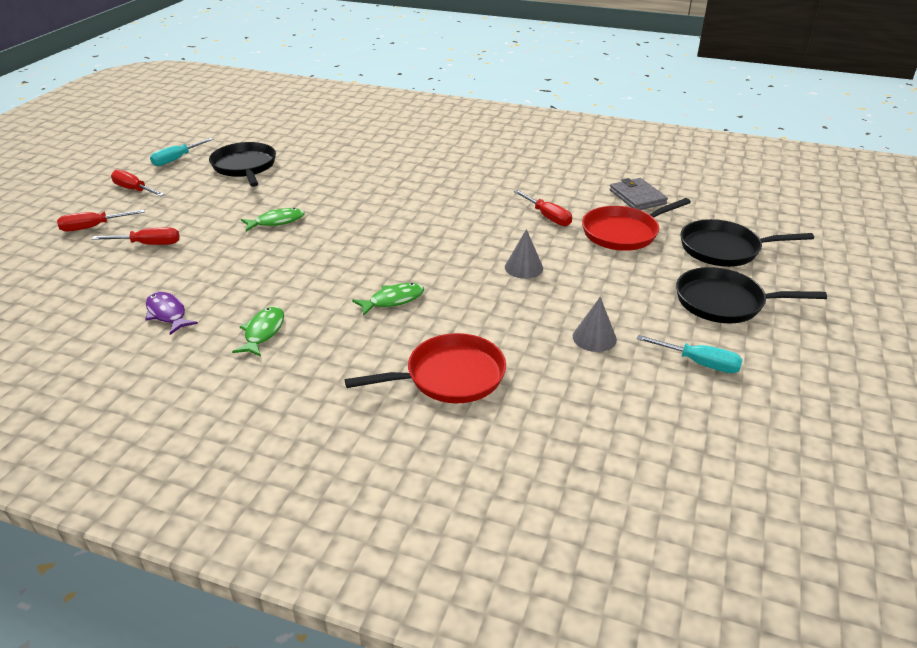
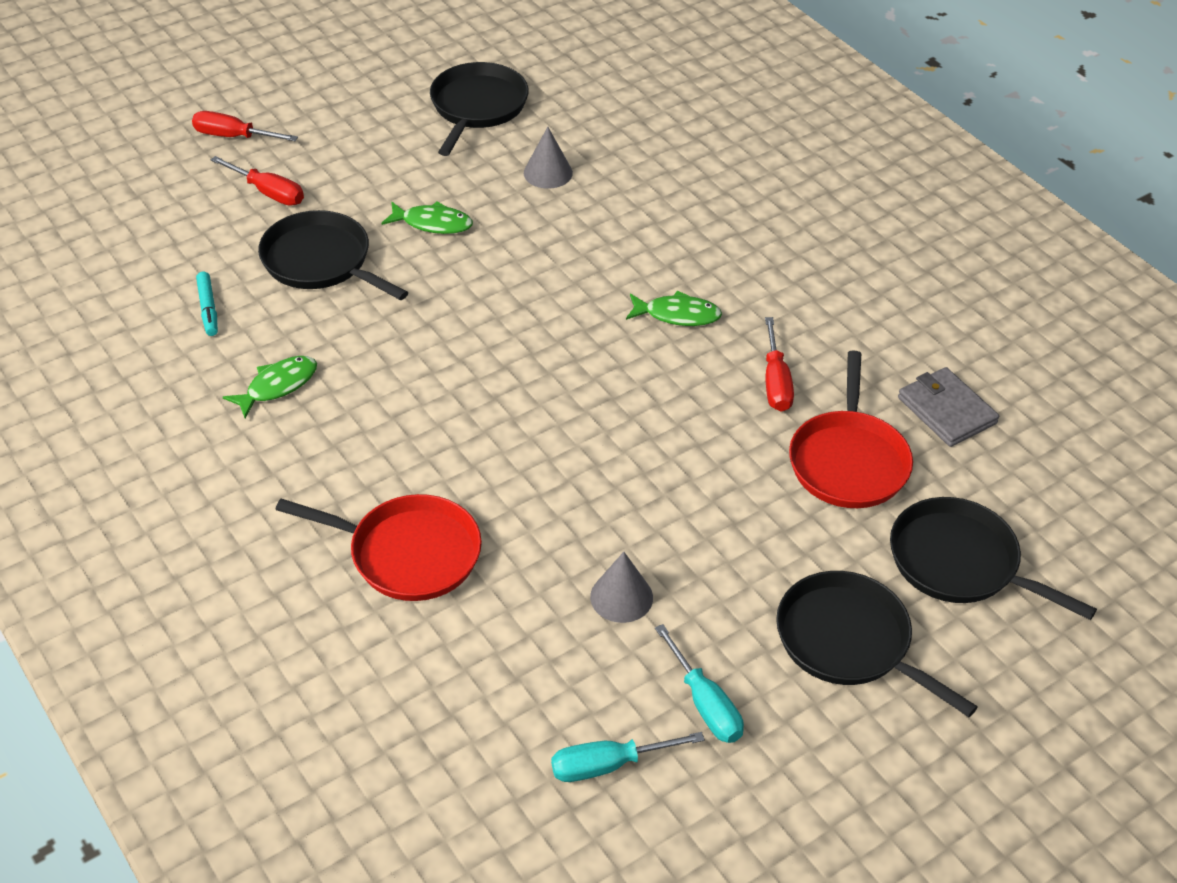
camera: 35 degrees right, 10 degrees up
(134, 190) = (321, 92): red screwdriver -> none
(167, 314) = (208, 309): purple fish -> turquoise marker
(177, 159) = (409, 57): turquoise screwdriver -> turquoise screwdriver (609, 765)
(223, 263) = (320, 261): none -> black pan
(393, 300) = (450, 415): green fish -> green fish (677, 315)
(524, 267) = (652, 448): grey cone -> grey cone (548, 173)
(623, 233) = (848, 461): red pan -> red pan turned 90 degrees counterclockwise
(637, 197) = (946, 410): grey wallet -> grey wallet turned 45 degrees counterclockwise

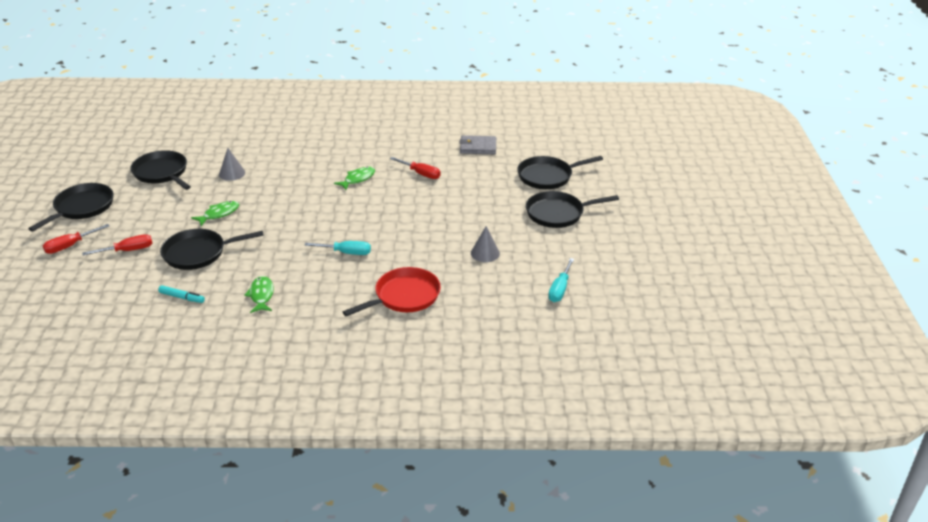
camera: 55 degrees left, 10 degrees down
(326, 91) = (82, 207): none -> black pan
(704, 703) = (553, 256): turquoise screwdriver -> turquoise screwdriver (346, 253)
(848, 461) = (477, 176): red pan -> none

